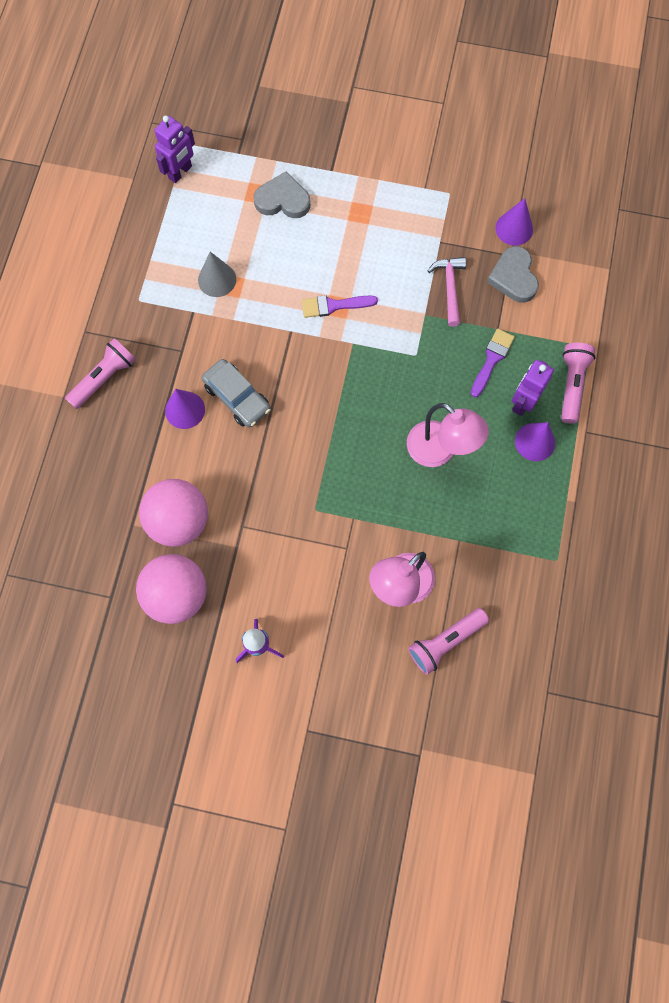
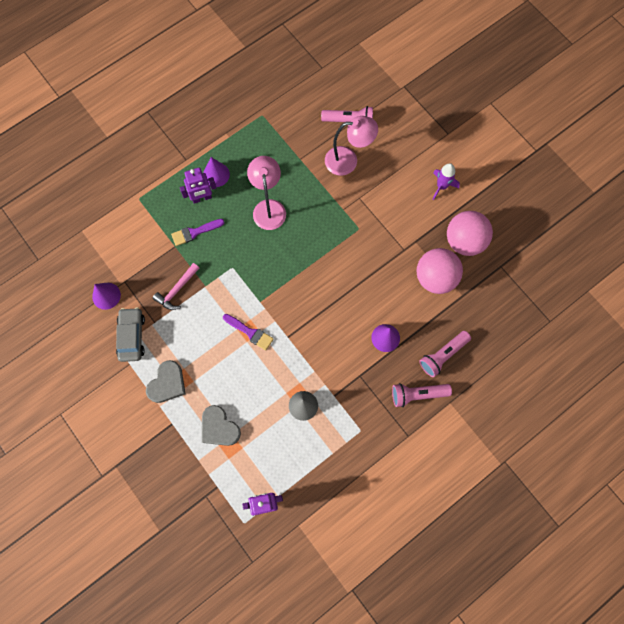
camera: 140 degrees left, 0 degrees up
(237, 397) = (350, 321): grey car -> grey car (131, 336)
(513, 277) = (136, 268): grey heart -> grey heart (167, 383)
(571, 385) = (168, 187): pink flashlight -> pink flashlight (443, 355)

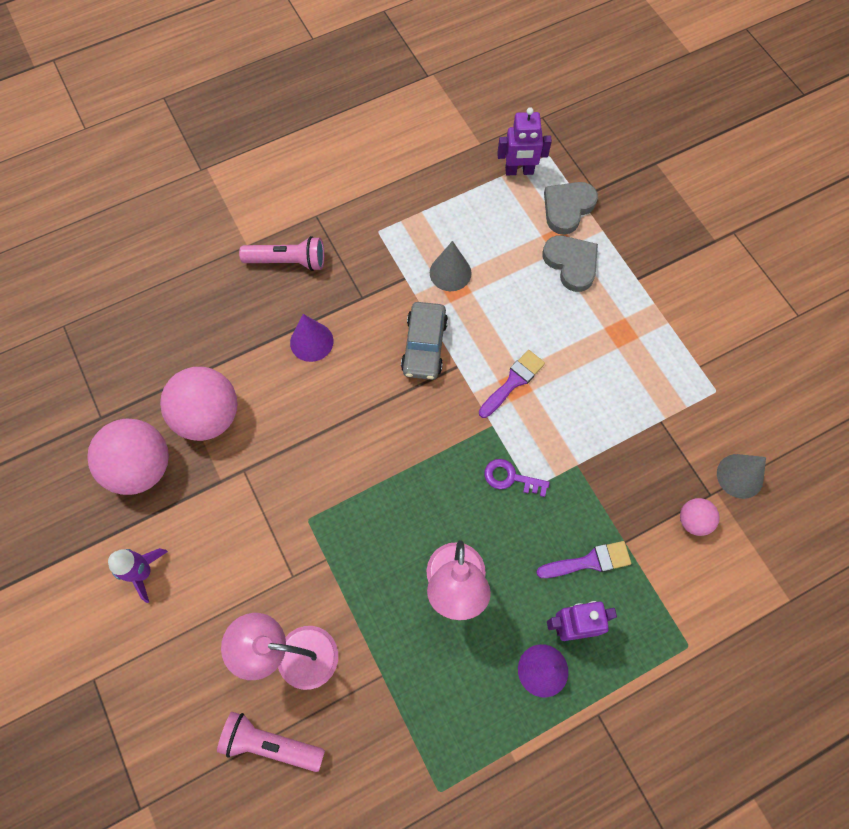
camera: 170 degrees left, 5 degrees down
(106, 296) = (740, 476): purple cone -> grey cone
(131, 336) = (697, 405): grey car -> grey car (424, 346)
(135, 264) = (693, 521): none -> pink ball
(167, 383) = (642, 331): grey heart -> grey heart (567, 208)
(177, 290) = (623, 466): pink hammer -> none
(244, 271) = (510, 478): none -> purple key
(250, 332) = (513, 382): purple brush -> purple brush turned 90 degrees clockwise
(443, 355) = (236, 305): pink flashlight -> none

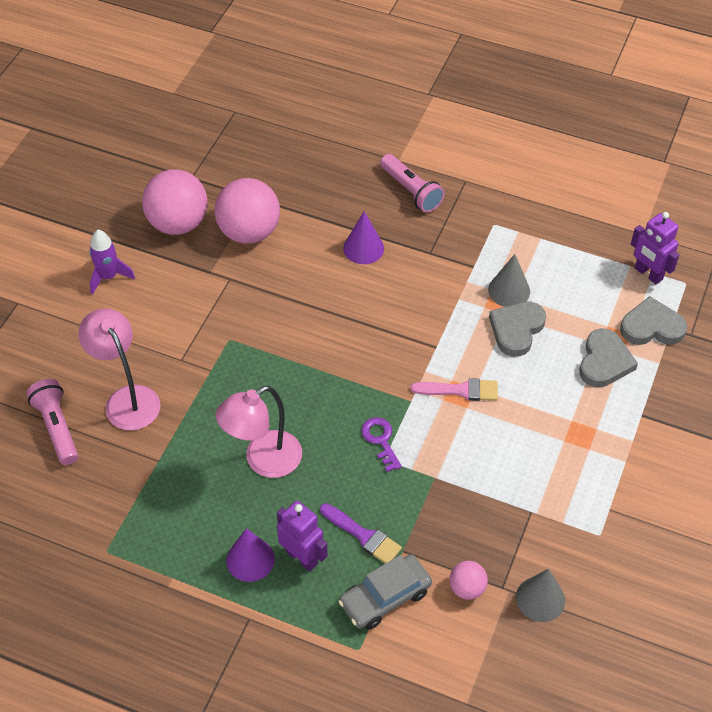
camera: 50 degrees right, 15 degrees down
(424, 346) = (431, 316): grey car -> grey car (385, 597)
(491, 297) = (516, 330): none -> grey heart
(513, 382) = (460, 390): purple brush -> pink brush

